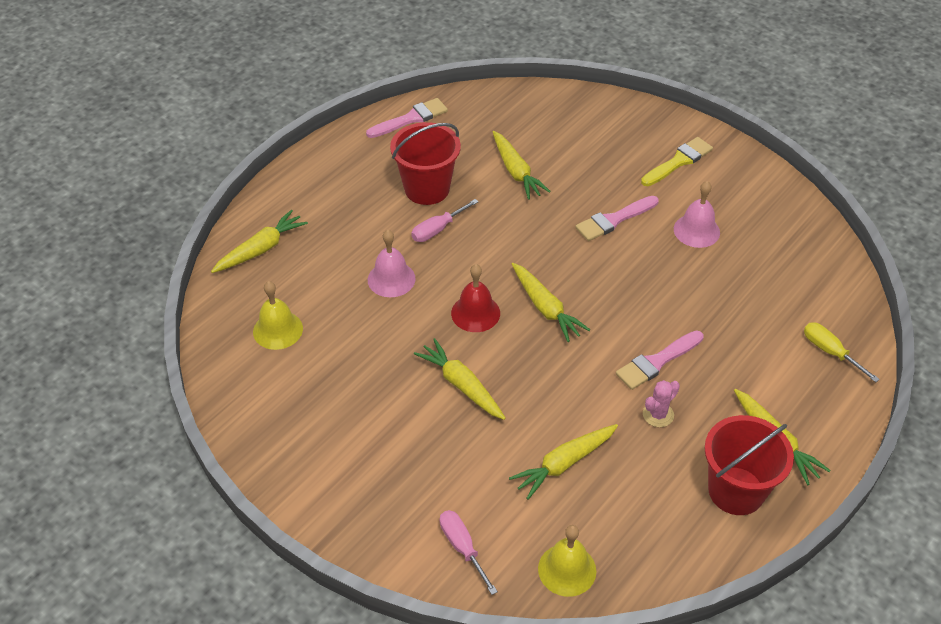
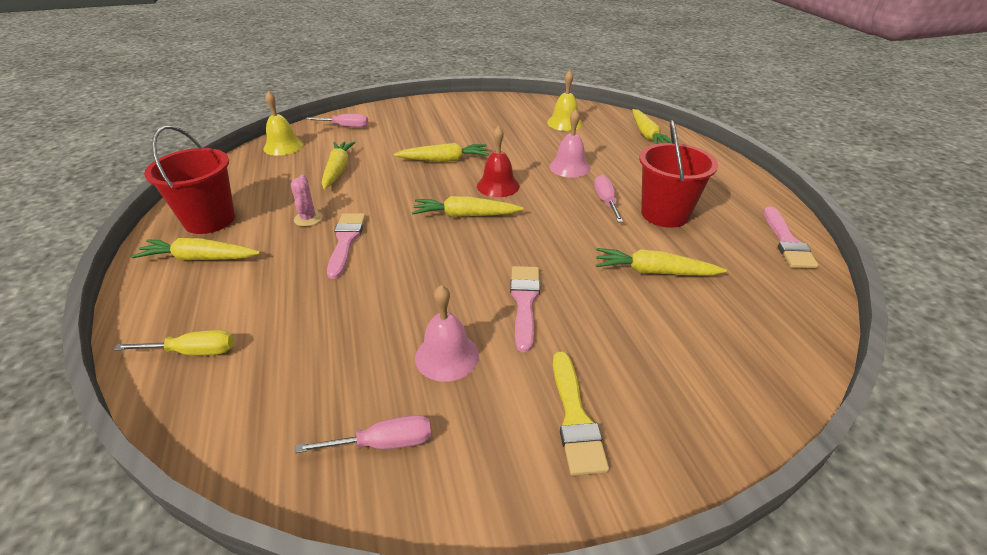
camera: 125 degrees right, 10 degrees down
(773, 221) = (383, 443): none -> pink screwdriver

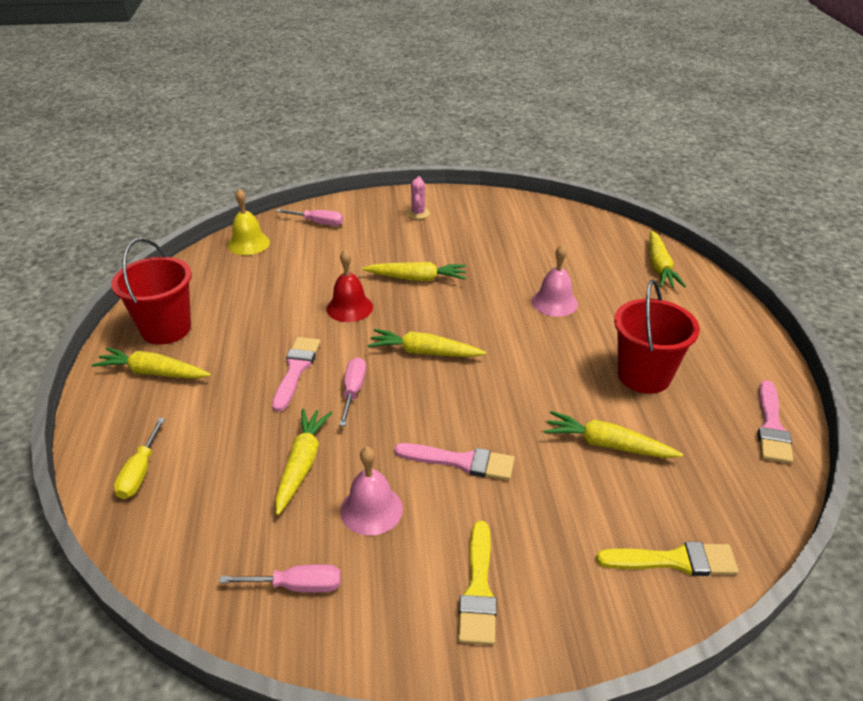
camera: 10 degrees right, 0 degrees up
(193, 352) = (140, 472): yellow screwdriver -> yellow screwdriver turned 90 degrees clockwise
(308, 219) = (262, 338): pink cactus -> pink cactus (418, 213)
(338, 170) = (301, 280): yellow carrot -> yellow carrot (302, 464)
(498, 186) = (468, 319): red bell -> red bell (349, 307)
(524, 302) = (461, 462): pink brush -> pink brush turned 90 degrees clockwise
(564, 123) = (566, 240): yellow bell -> none
(606, 201) = (582, 352): pink screwdriver -> pink screwdriver (353, 391)
(751, 363) = (674, 560): none -> yellow brush

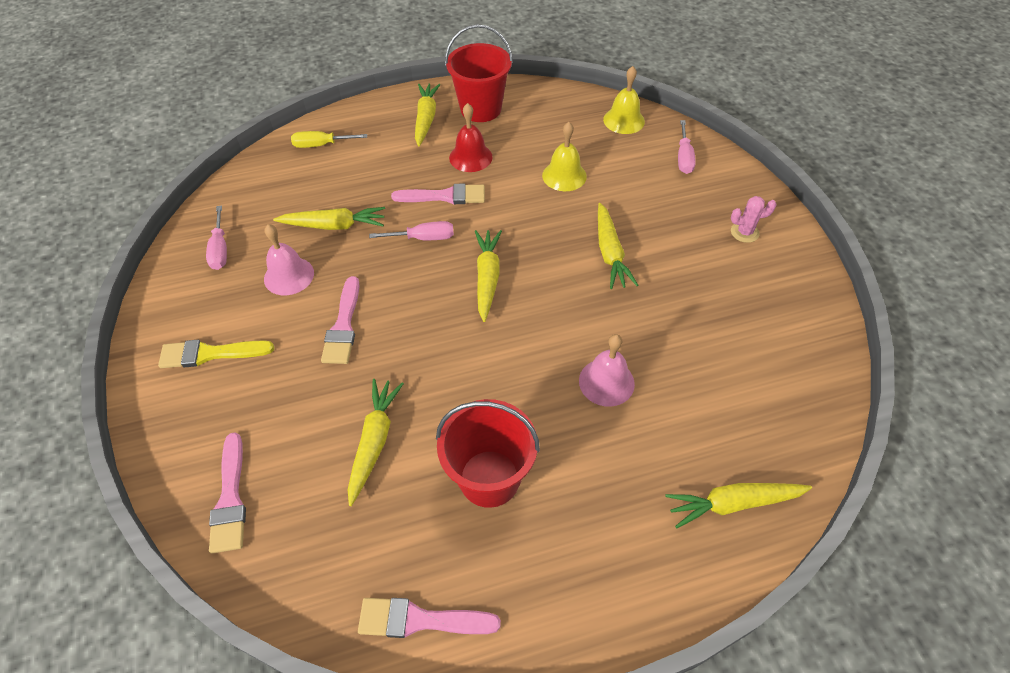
camera: 80 degrees right, 15 degrees up
(306, 288) = (564, 176): none -> yellow bell
(349, 307) = (543, 211): red bell -> red bell (470, 157)
(674, 560) = (230, 499): yellow brush -> pink brush

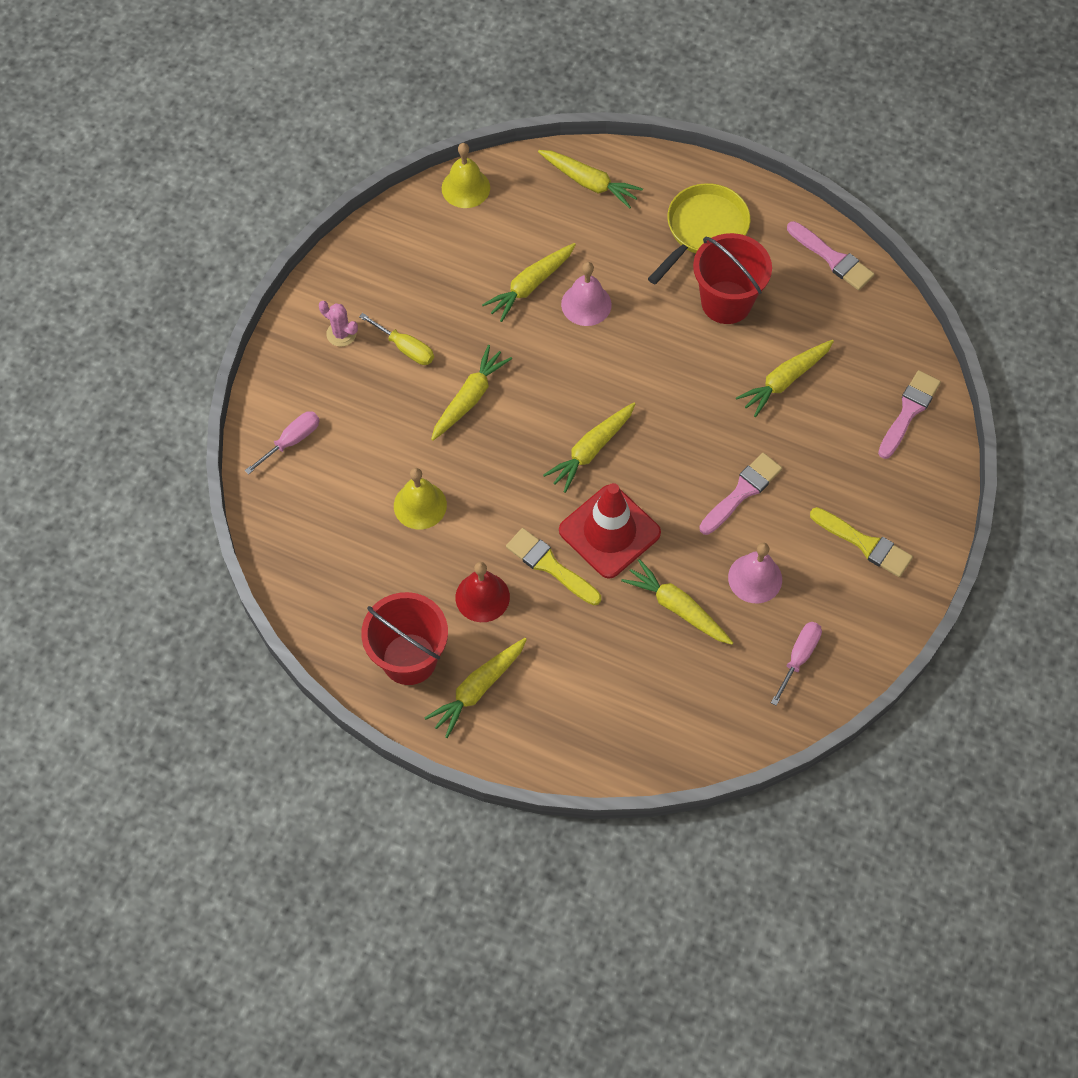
camera: 140 degrees left, 10 degrees up
(321, 145) = (614, 734): yellow screwdriver -> yellow screwdriver (405, 348)
(423, 238) = (609, 531): pink screwdriver -> red traffic cone
(445, 196) = (550, 565): pink brush -> yellow brush
(579, 541) = (703, 230): none -> yellow pan
(624, 120) = (289, 528): yellow bell -> yellow bell (465, 188)
(666, 363) = (530, 286): none -> yellow carrot

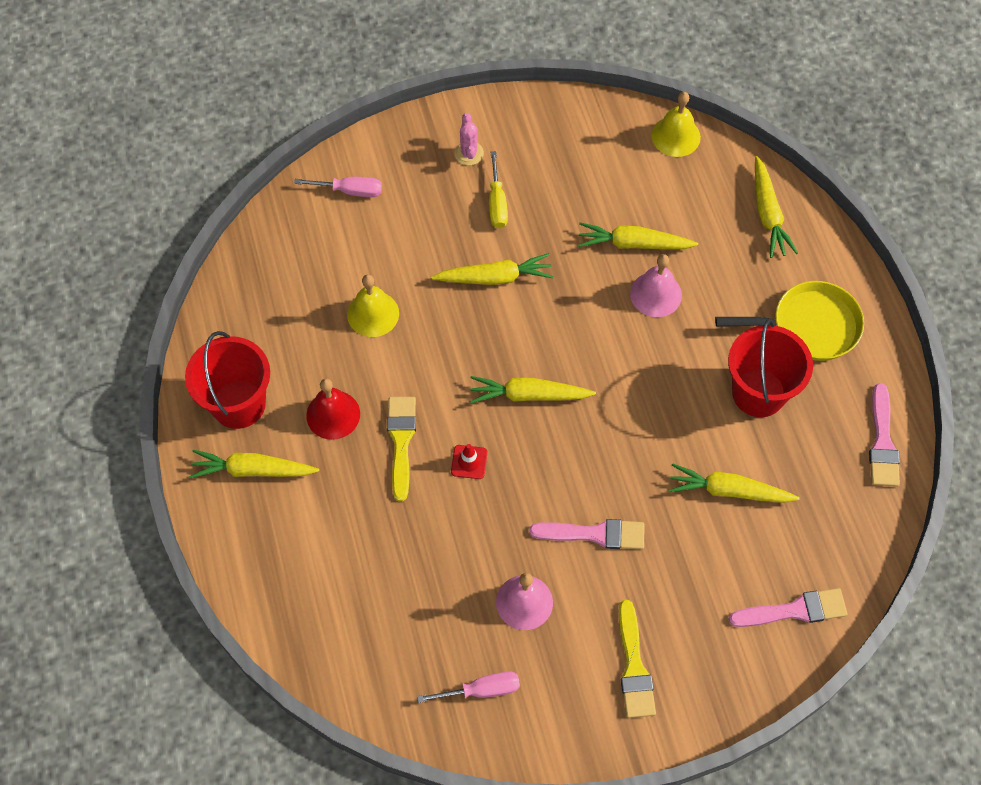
camera: 50 degrees right, 0 degrees up
(609, 531) = (469, 462): red traffic cone -> red traffic cone, size x0.42
(677, 608) = (445, 562): yellow carrot -> none

